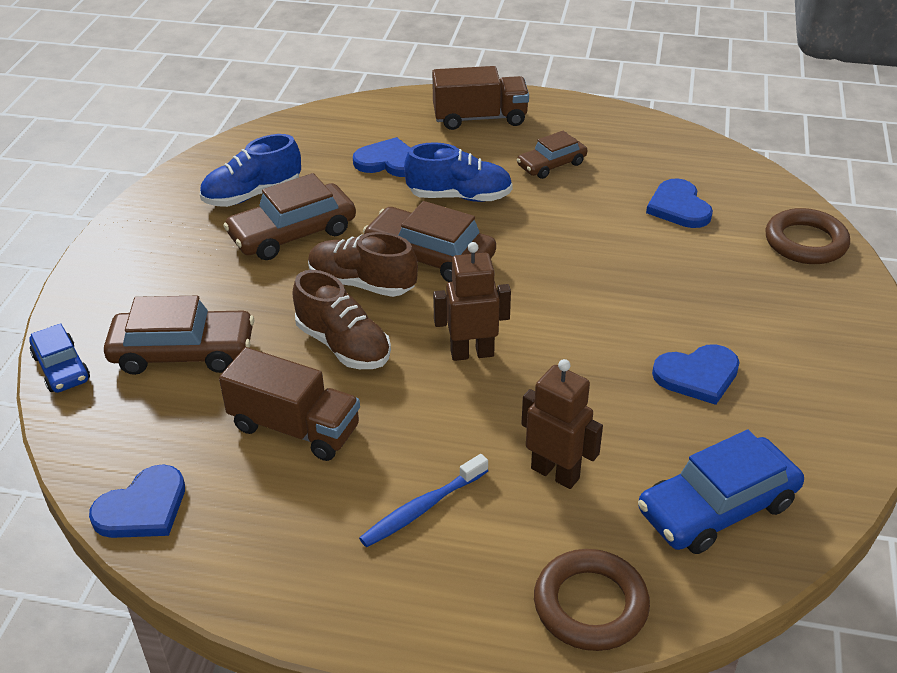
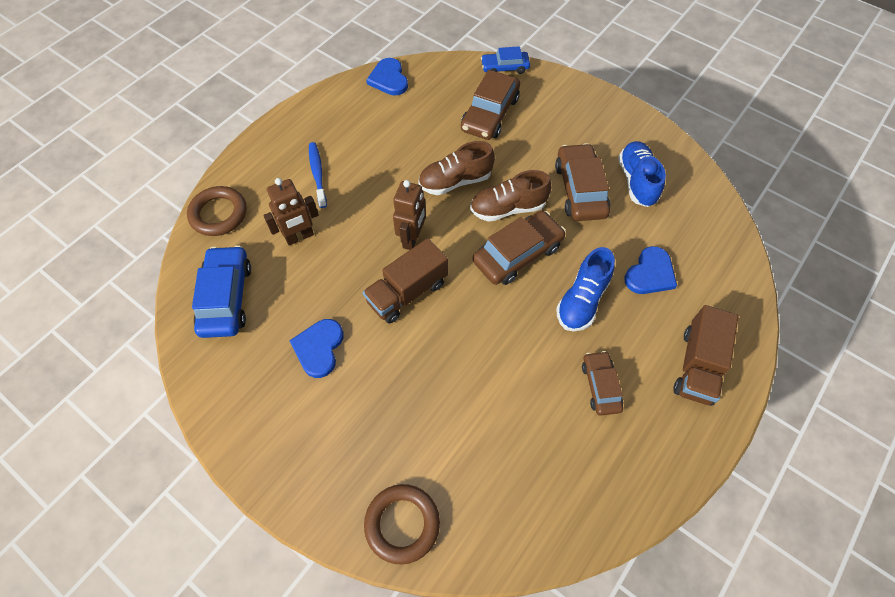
camera: 115 degrees right, 20 degrees up
(295, 427) = (404, 143): brown truck -> brown truck (407, 292)
(362, 284) = (508, 208): brown shoe -> brown shoe turned 150 degrees counterclockwise
(678, 207) = (497, 451): blue heart -> none

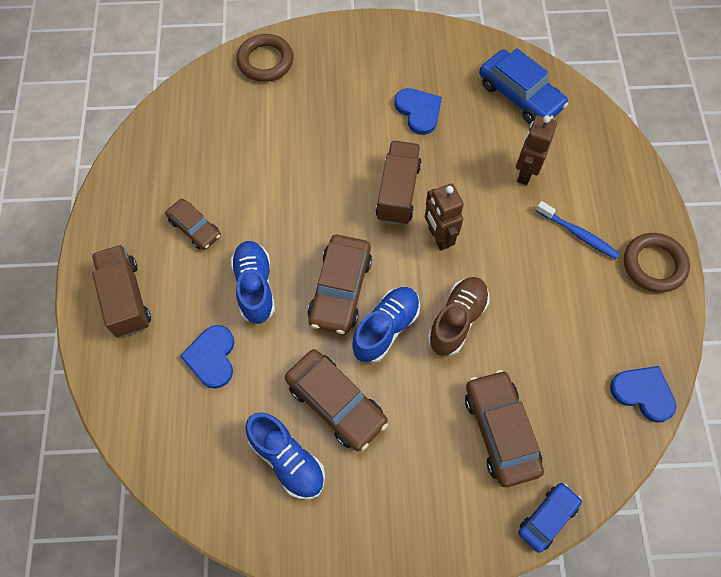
camera: 140 degrees right, 5 degrees up
(218, 214) = (606, 143): brown ring -> brown ring (654, 265)
(508, 208) = (386, 328): brown shoe -> blue shoe

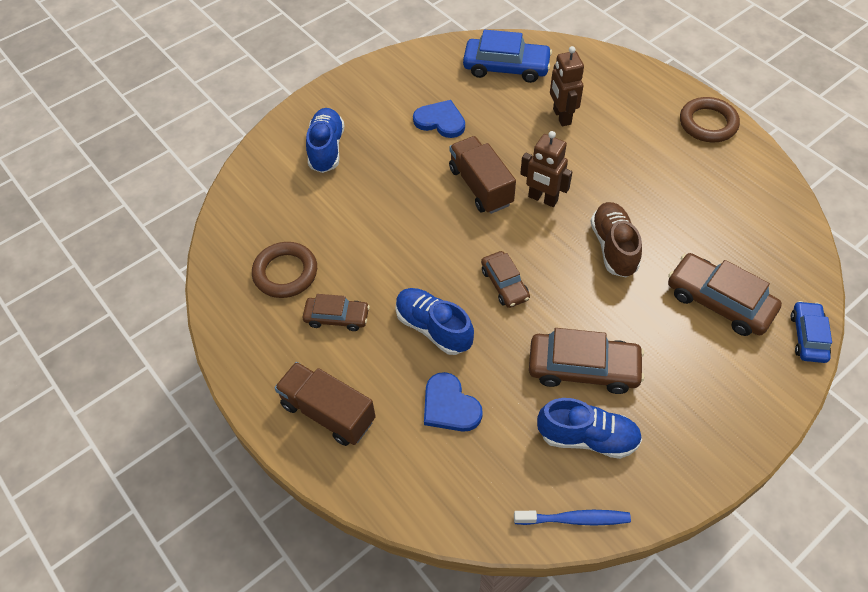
camera: 35 degrees left, 10 degrees down
(265, 61) = (276, 156): brown ring -> brown ring (285, 273)
(340, 289) = (504, 284): brown car -> brown car, size x0.61
(386, 328) = (567, 288): blue shoe -> blue shoe (326, 149)
(578, 234) = (639, 135): blue toothbrush -> blue toothbrush (575, 519)
(643, 393) = (784, 210): blue heart -> none

